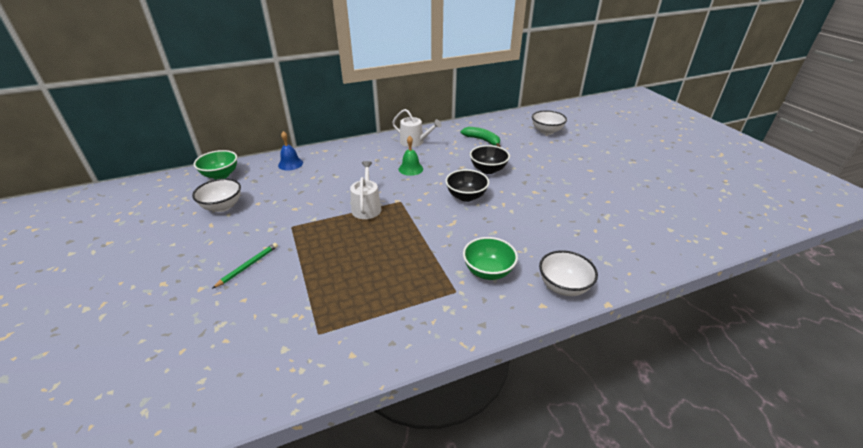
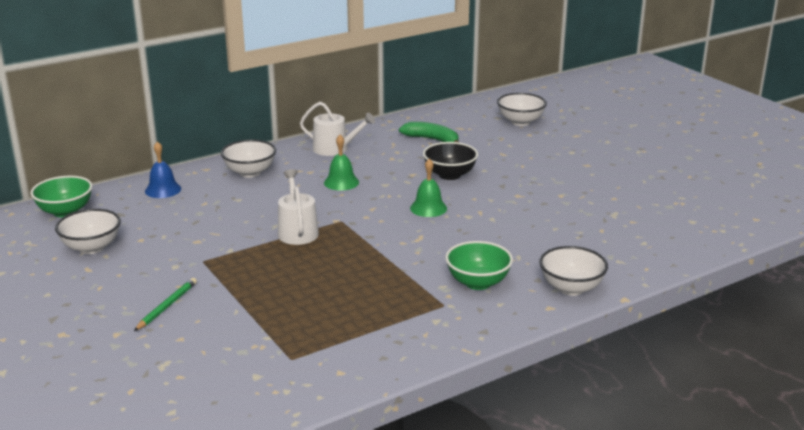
camera: 10 degrees left, 10 degrees down
(352, 155) = (250, 172): none -> white bowl
(466, 196) = (428, 208): black bowl -> green bell

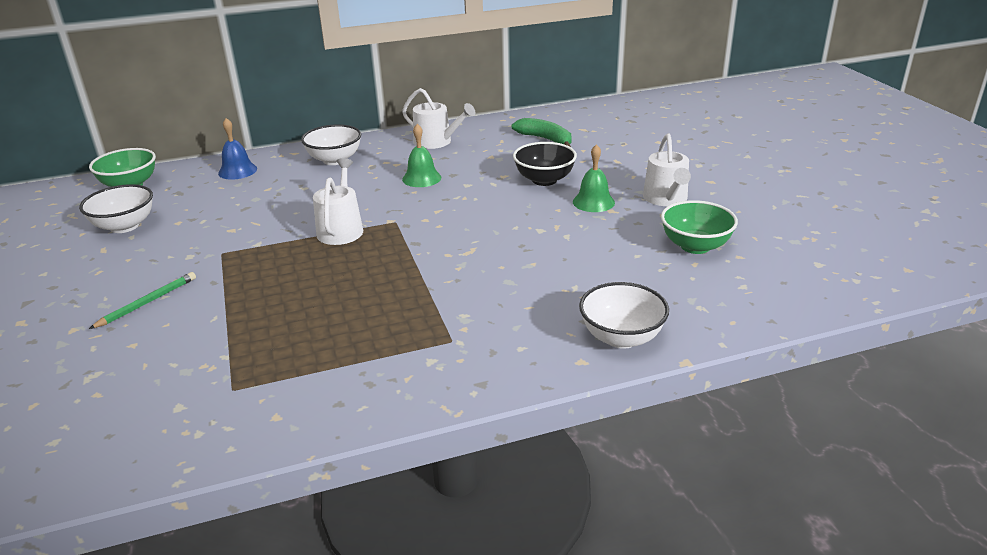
camera: 15 degrees right, 5 degrees up
(428, 208) = (500, 216): green bell -> green bell (593, 202)
(478, 283) = (508, 316): green bowl -> green bowl (695, 246)
(520, 122) = (654, 127): white bowl -> none
(558, 182) = (666, 199): none -> white watering can

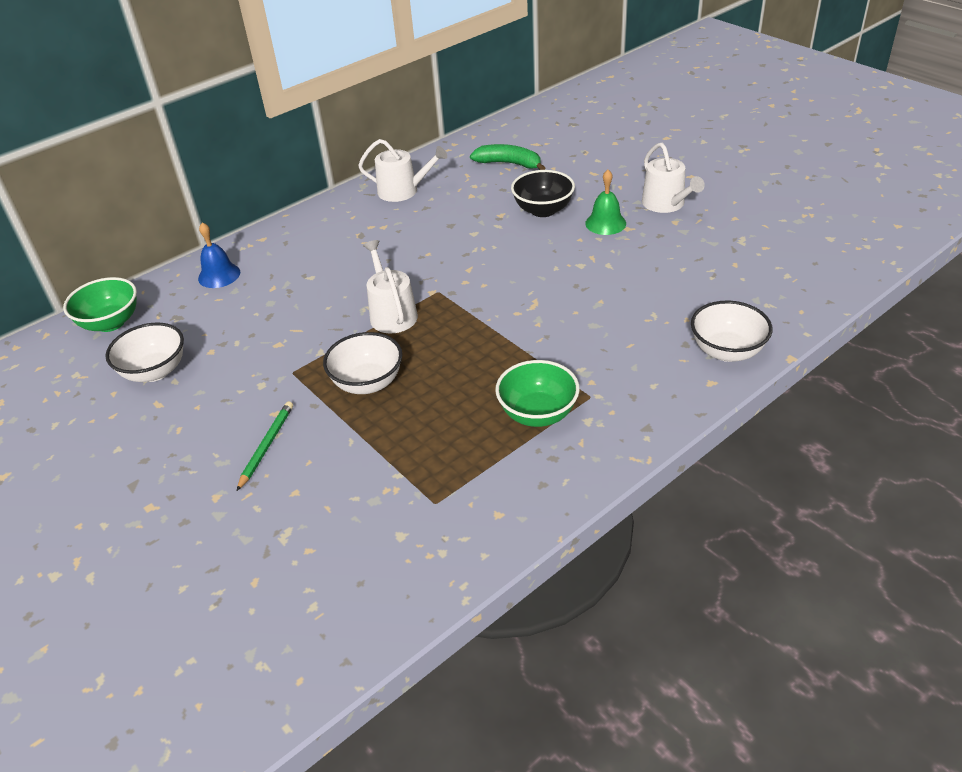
camera: 20 degrees left, 10 degrees up
(334, 160) = (314, 237): white bowl -> white bowl (367, 383)
(421, 178) = (423, 237): green bell -> none
(695, 246) = (724, 247): green bowl -> green bowl (538, 414)

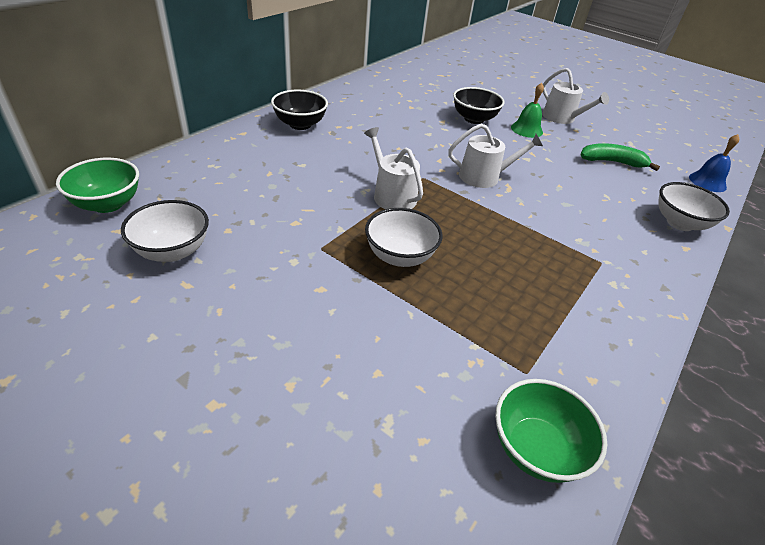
camera: 20 degrees left, 0 degrees up
(219, 275) = (211, 162): blue bell -> blue bell (707, 182)
(266, 446) = (325, 323): green pencil -> none
(328, 226) = (300, 124): none -> black bowl
(403, 191) = (353, 101): white watering can -> white watering can (484, 176)
(509, 164) = (429, 87): green banana -> green banana (612, 162)
(538, 414) = (568, 279): green bowl -> green bowl (536, 448)

